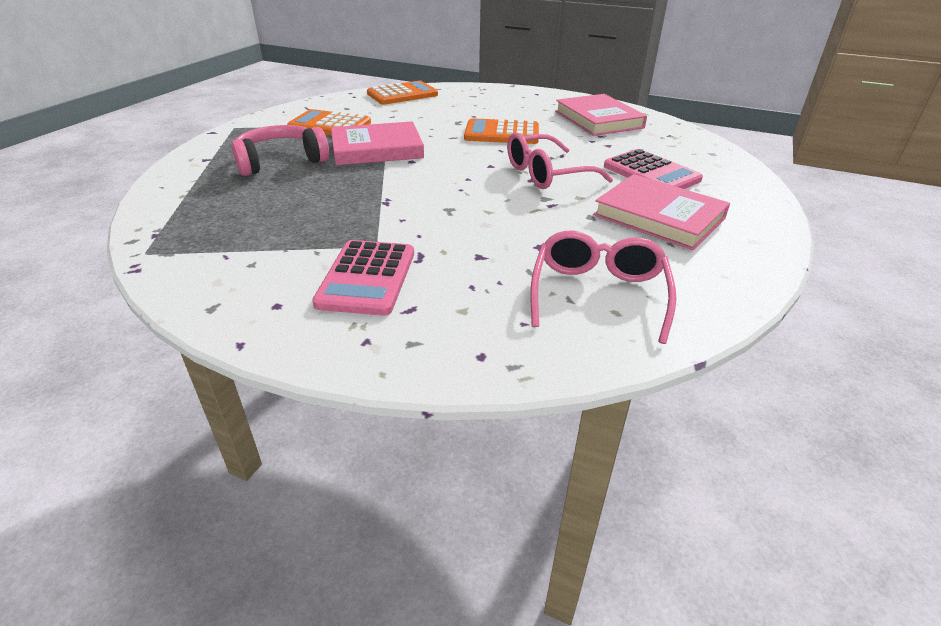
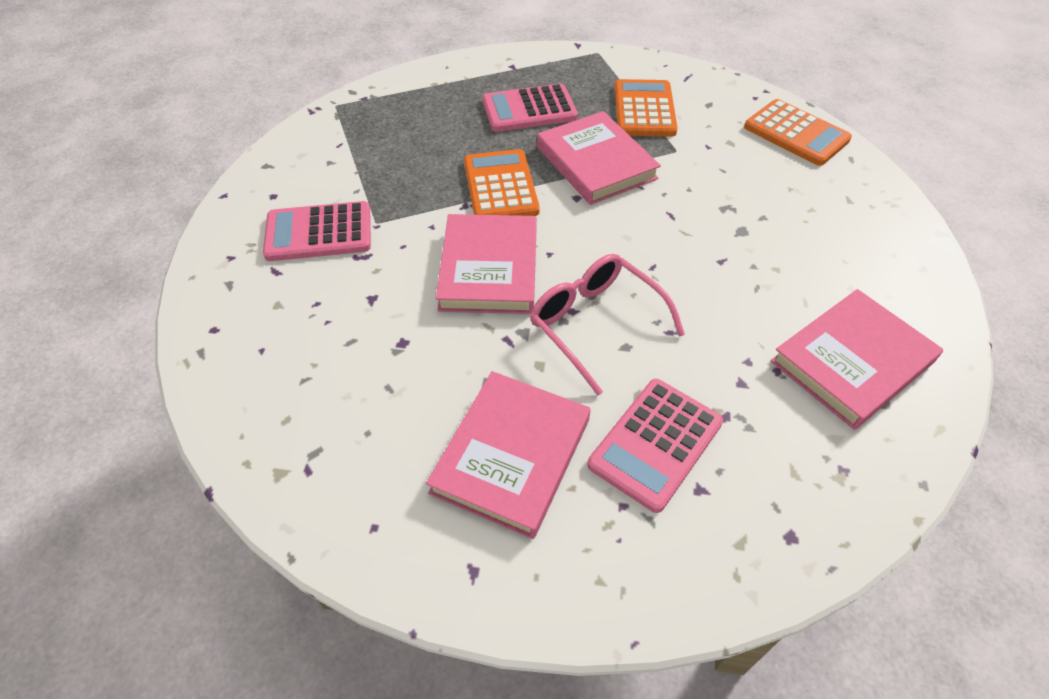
camera: 75 degrees right, 15 degrees up
(281, 161) = (529, 109): pink headphones -> pink calculator
(471, 202) = (489, 268): none -> pink book
(502, 133) = (713, 257): orange calculator -> orange calculator (500, 187)
(598, 294) = (316, 402): pink glasses -> none

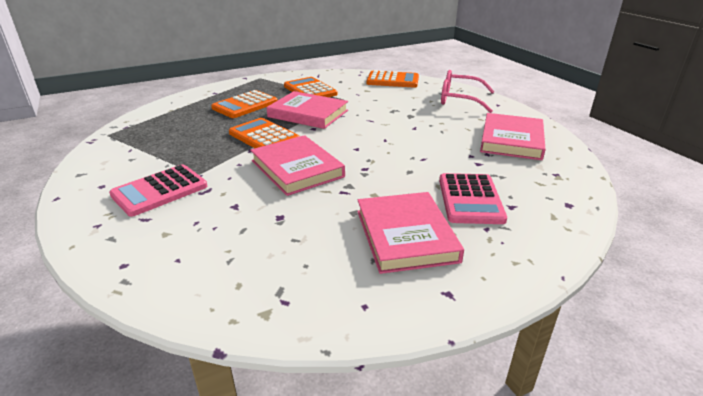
camera: 35 degrees left, 20 degrees down
(529, 109) = (245, 105): pink calculator -> orange calculator
(595, 323) = (383, 169): pink glasses -> pink glasses (459, 99)

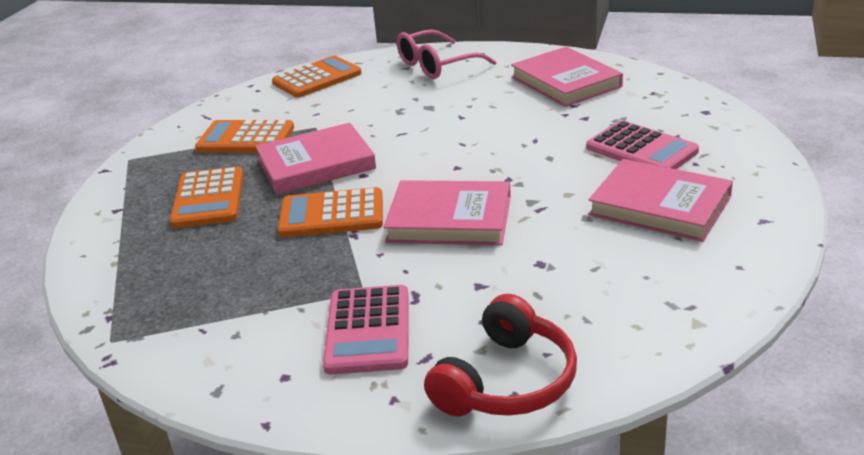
camera: 45 degrees left, 0 degrees up
(137, 256) = (506, 381): none -> red headphones

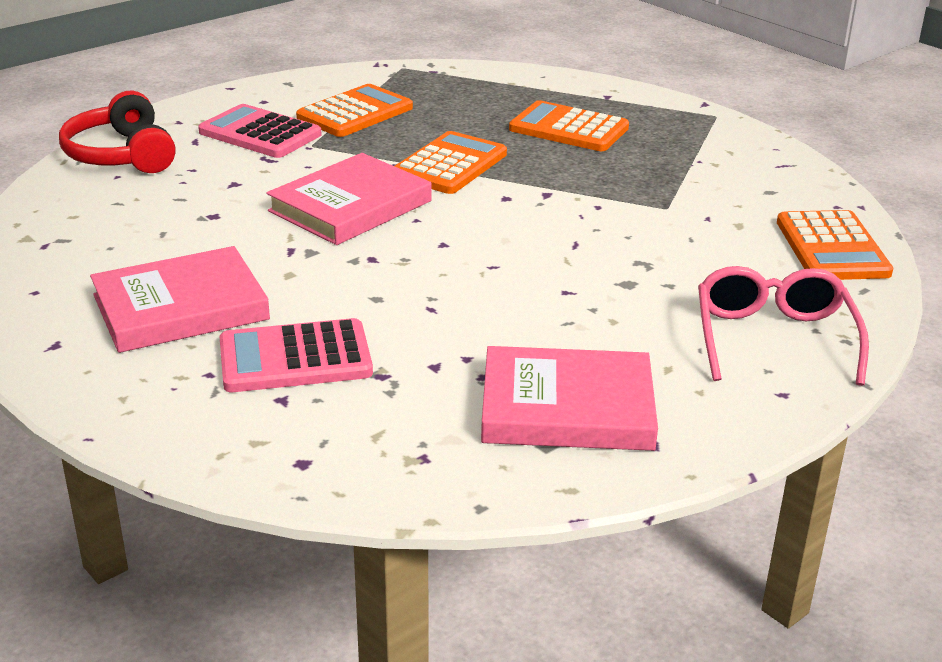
camera: 120 degrees right, 0 degrees up
(245, 139) = (687, 169): orange calculator -> orange calculator (355, 113)
(316, 164) = (567, 184): pink book -> none

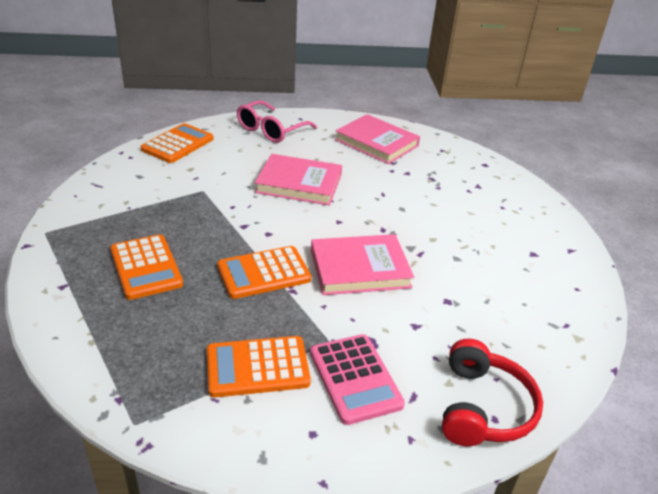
camera: 145 degrees left, 5 degrees up
(180, 307) = (500, 244): pink book -> pink book (299, 183)
(295, 358) = (461, 198): pink calculator -> none

